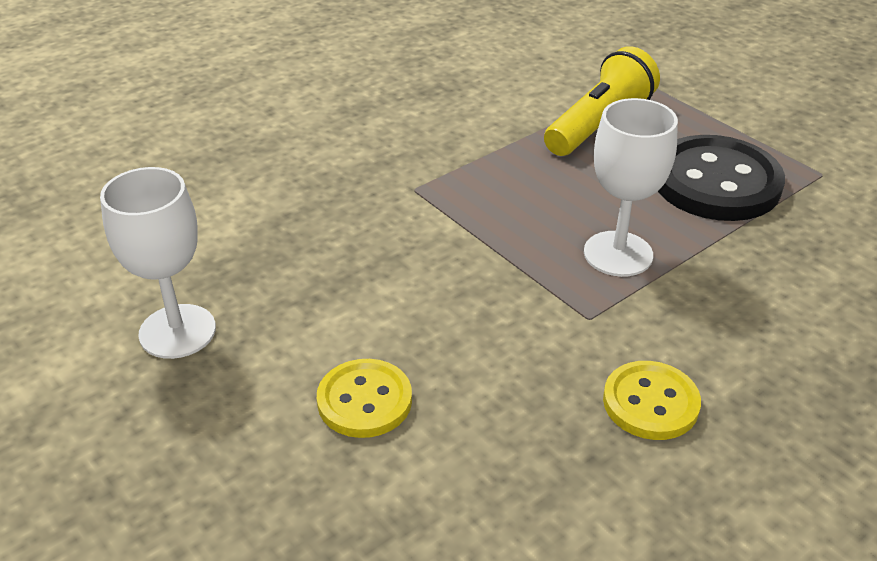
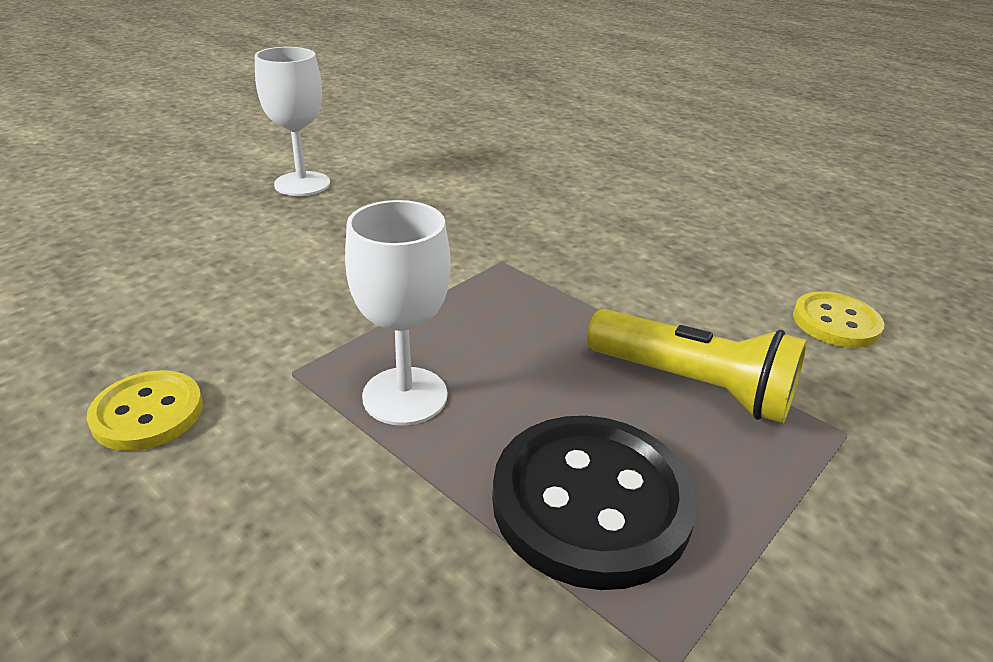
camera: 80 degrees right, 5 degrees down
(364, 401) = (207, 256): yellow button -> yellow button (835, 322)

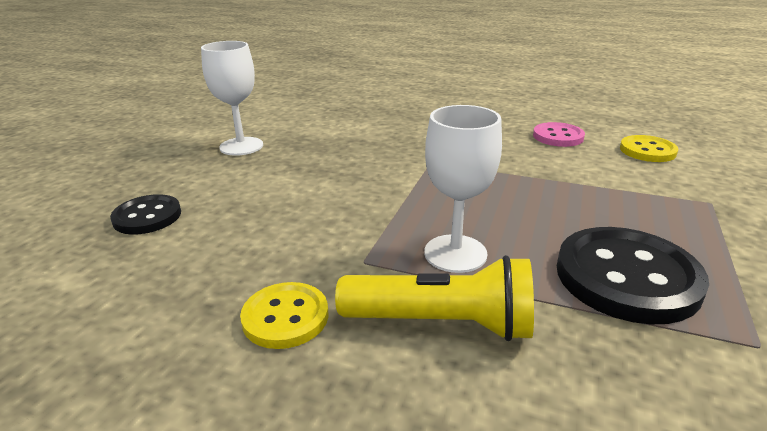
camera: 20 degrees left, 5 degrees down
(129, 249) = (147, 217): none -> black button
(693, 385) = (612, 201): yellow flashlight -> yellow flashlight (442, 323)
(718, 266) = (558, 136): none -> pink button

